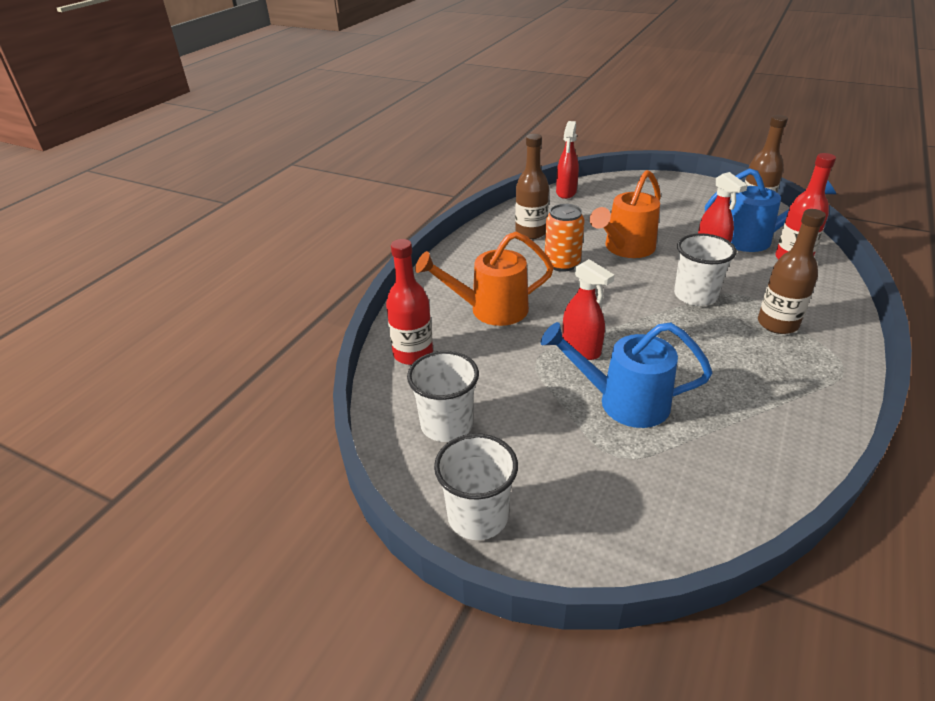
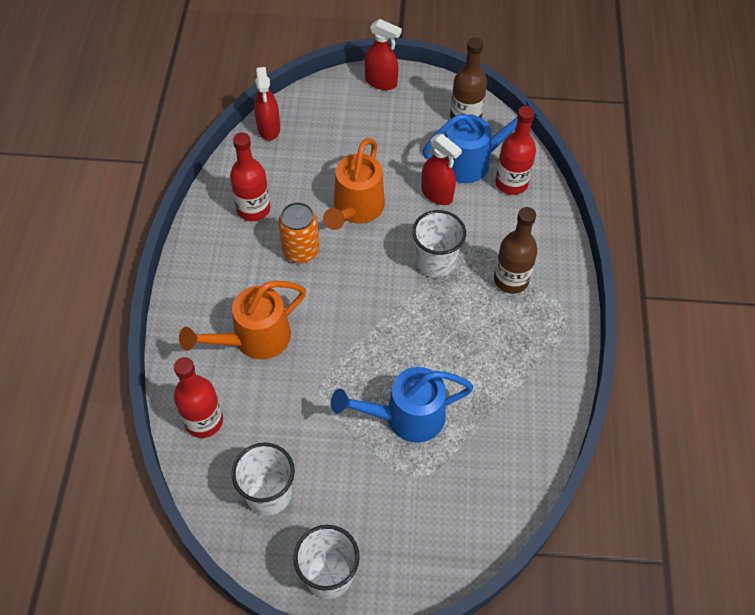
camera: 25 degrees left, 20 degrees up
(531, 232) = (253, 209): brown bottle -> red bottle
(581, 349) = (354, 365): red spray bottle -> red spray bottle (381, 82)

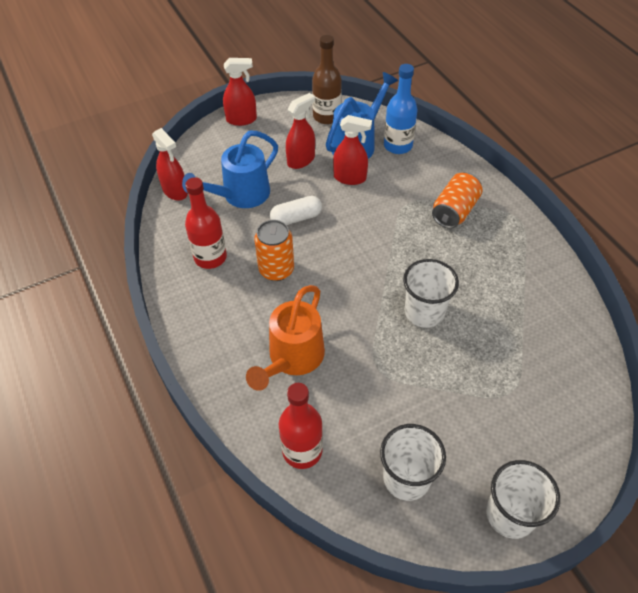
camera: 30 degrees left, 5 degrees down
(355, 210) = (296, 218): orange watering can -> white capsule
(405, 152) = (301, 160): none -> red spray bottle
(405, 417) = (463, 351): blue watering can -> blue watering can (240, 195)
(435, 262) = (389, 226): white cup -> white cup (424, 312)
(511, 183) = (398, 146): red bottle -> blue bottle
(511, 280) = (454, 211): brown bottle -> orange can

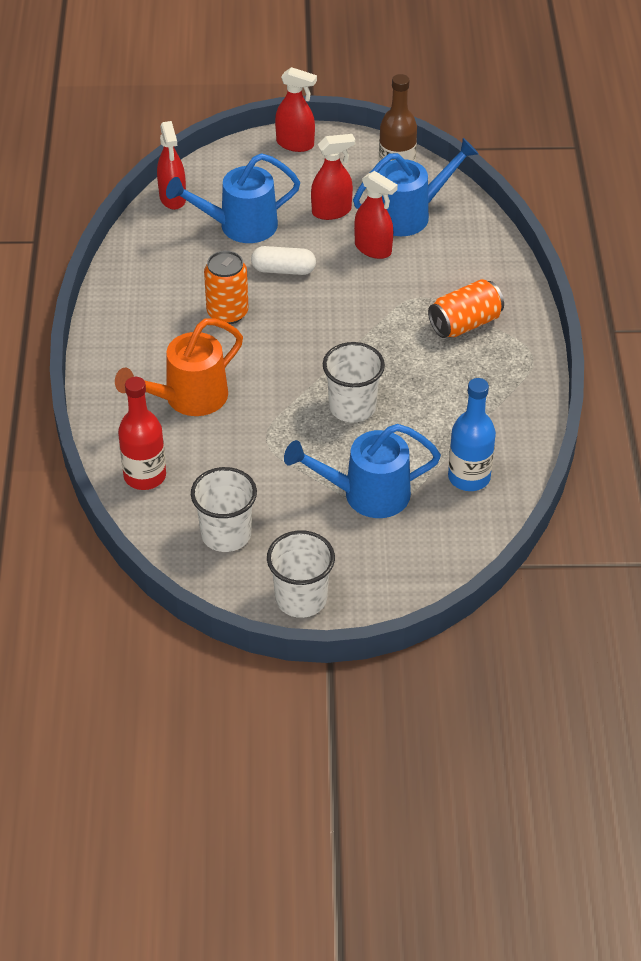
camera: 25 degrees right, 5 degrees down
(210, 257) = (167, 277): red bottle -> none
(398, 146) = (455, 233): blue bottle -> blue bottle (469, 477)
(489, 386) = (366, 494): none -> blue watering can

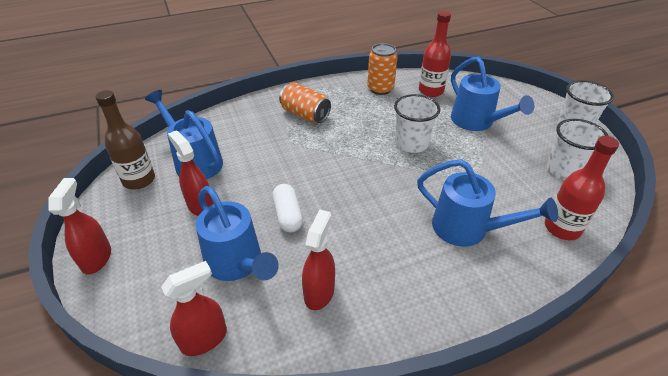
camera: 110 degrees left, 5 degrees down
(187, 398) = (468, 229): orange watering can -> blue watering can
(227, 313) = (358, 235): orange can -> orange can (380, 89)
(373, 249) = (242, 171): red spray bottle -> red spray bottle (319, 292)
(469, 477) = (431, 91): blue bottle -> red bottle

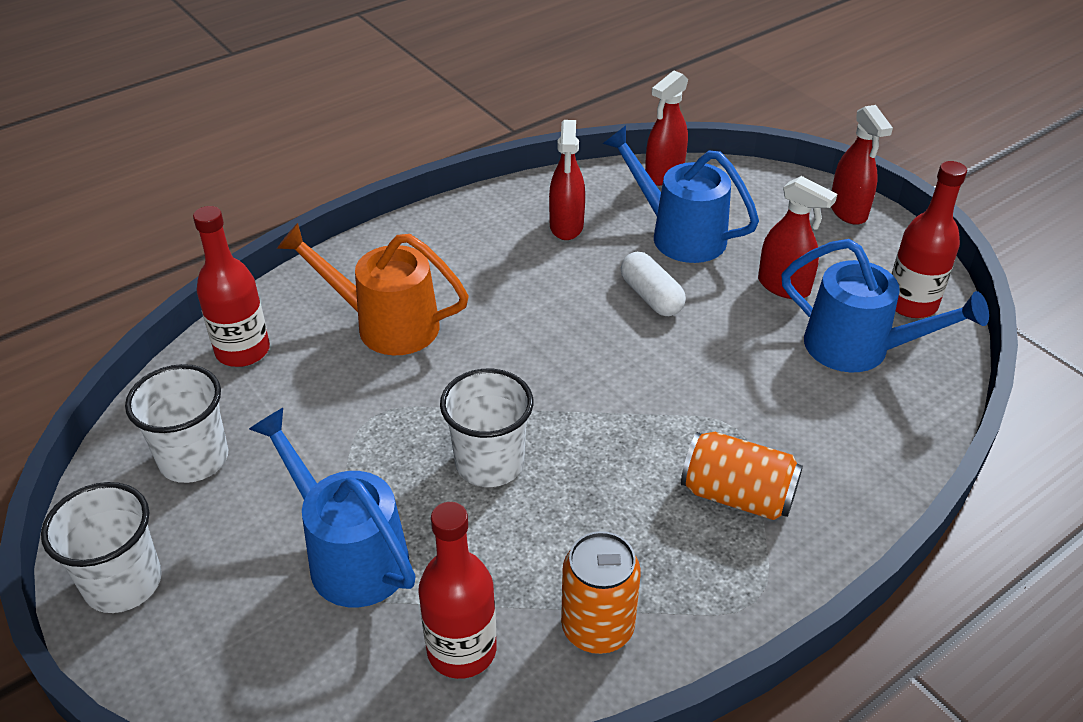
camera: 165 degrees right, 0 degrees up
(139, 180) = (911, 304): brown bottle -> red bottle
(468, 229) = (385, 324): blue watering can -> orange watering can

